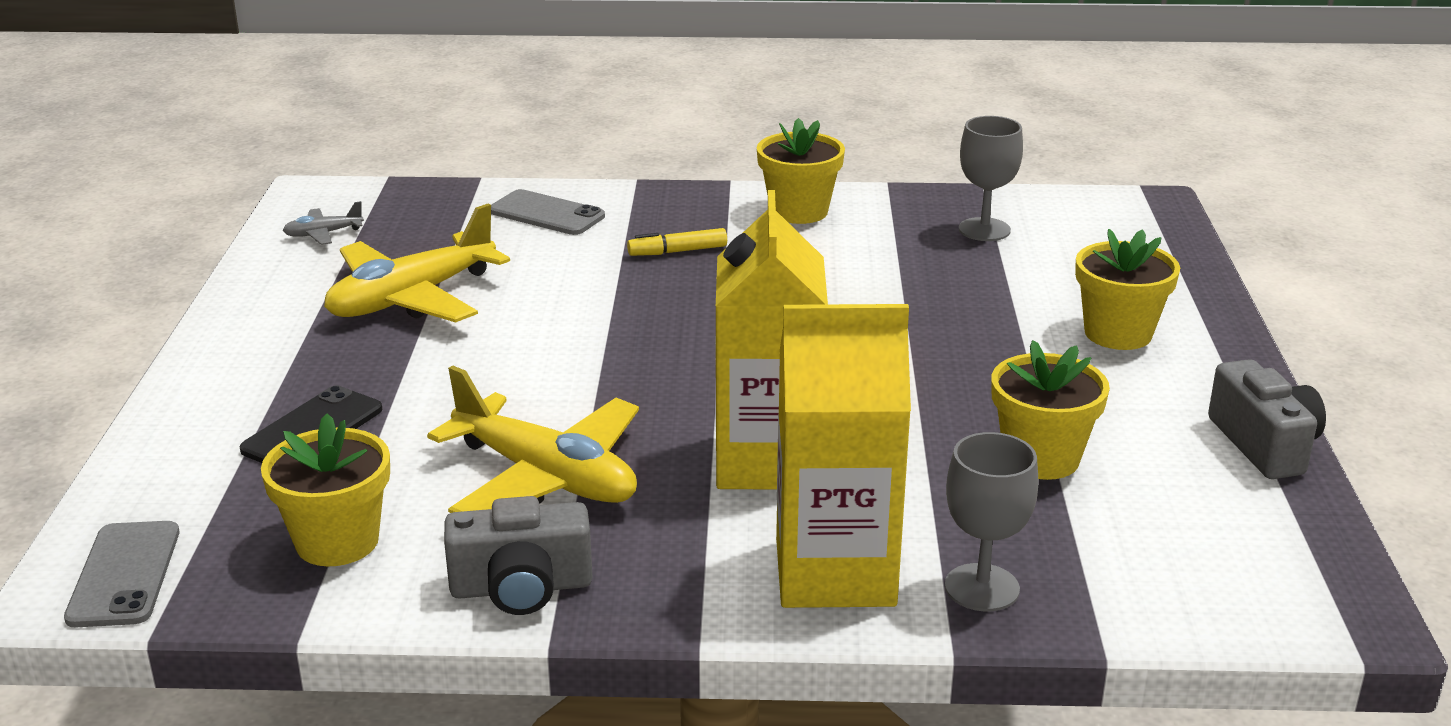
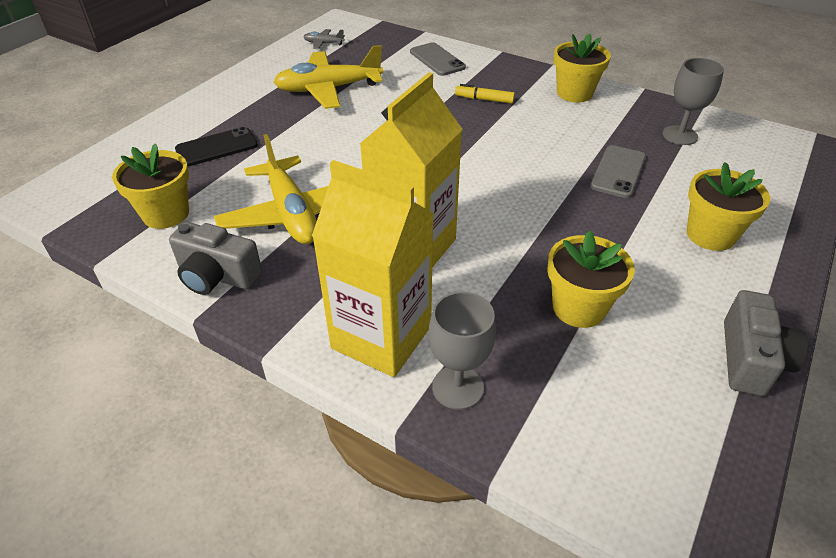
camera: 30 degrees right, 15 degrees up
(124, 574) = (69, 197): grey phone -> grey phone (618, 172)

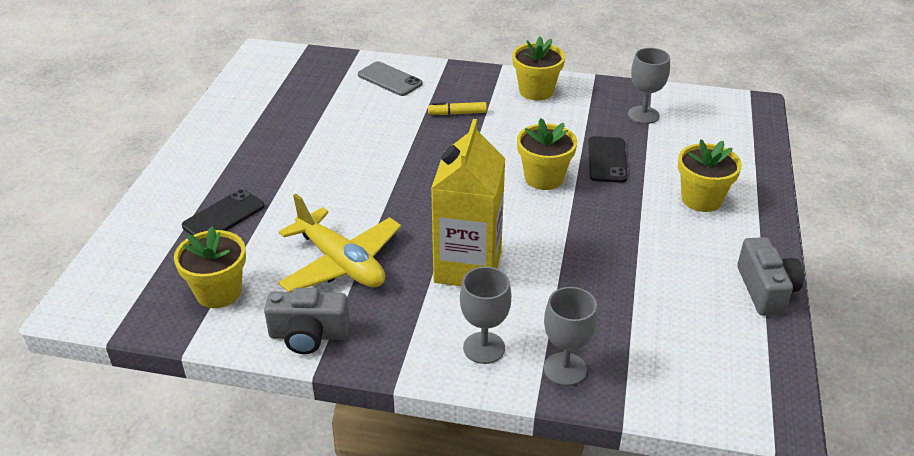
camera: 20 degrees left, 5 degrees down
(323, 43) = (262, 82): grey plane -> none
(329, 89) = (299, 132): yellow plane -> none
(381, 337) = (484, 348): yellow carton -> grey goblet
(579, 308) = (627, 283): yellow flower pot -> yellow flower pot (544, 178)
(618, 172) = (607, 160): grey phone -> black phone

